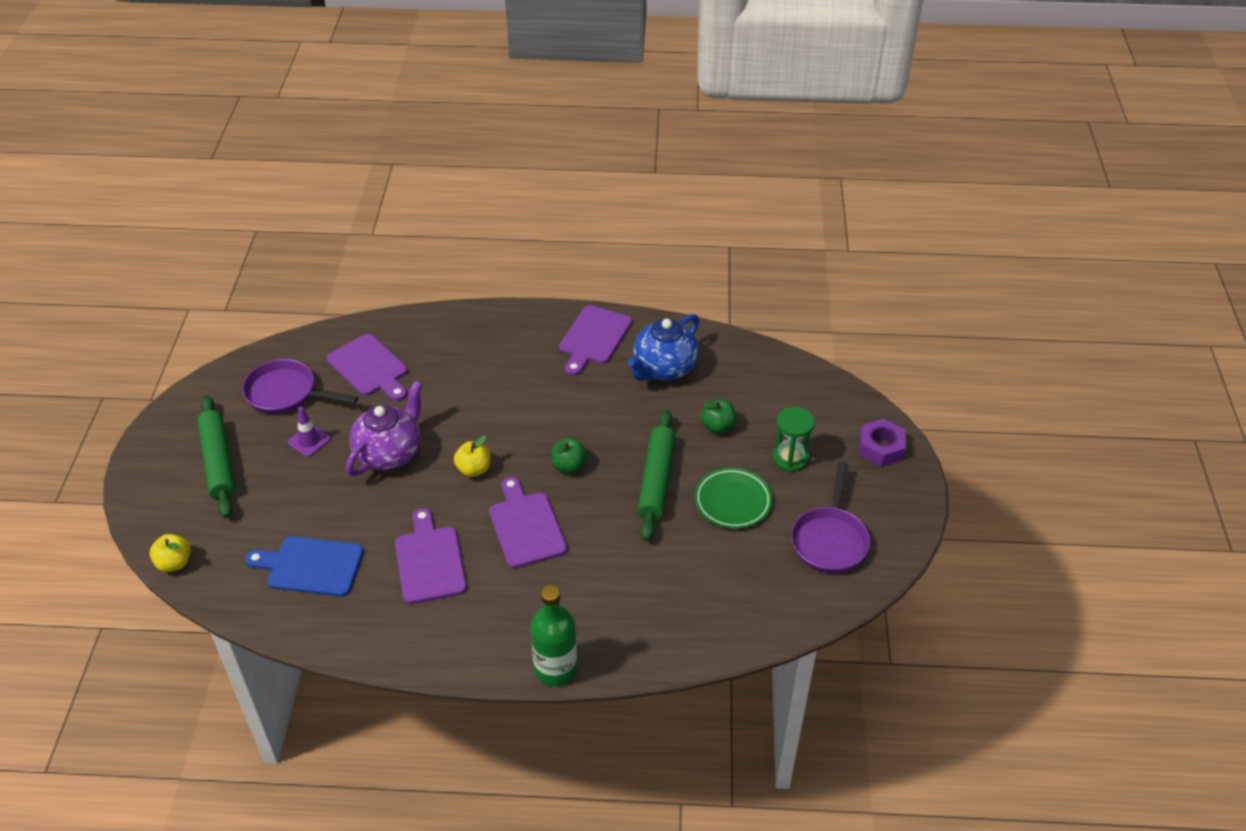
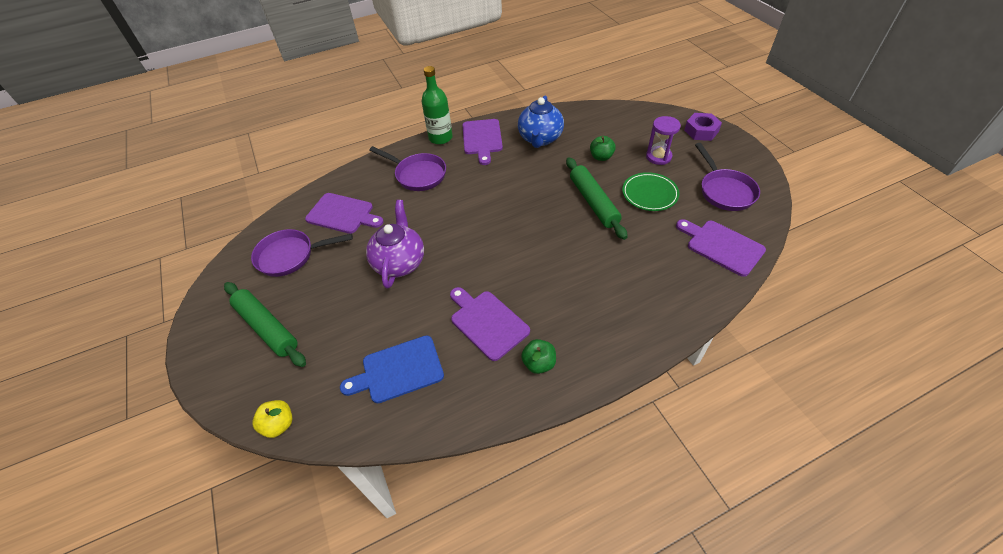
camera: 25 degrees left, 5 degrees up
(309, 441) = (331, 280): purple traffic cone -> none
(474, 469) = (469, 247): yellow apple -> none
(483, 354) = (418, 175): none -> purple pan
(526, 526) = (535, 267): purple cutting board -> purple cutting board (721, 246)
(555, 669) = (639, 354): green bottle -> green bottle (440, 138)
(569, 466) = (531, 217): green apple -> green apple (539, 363)
(790, 458) = (658, 157): green hourglass -> purple hourglass

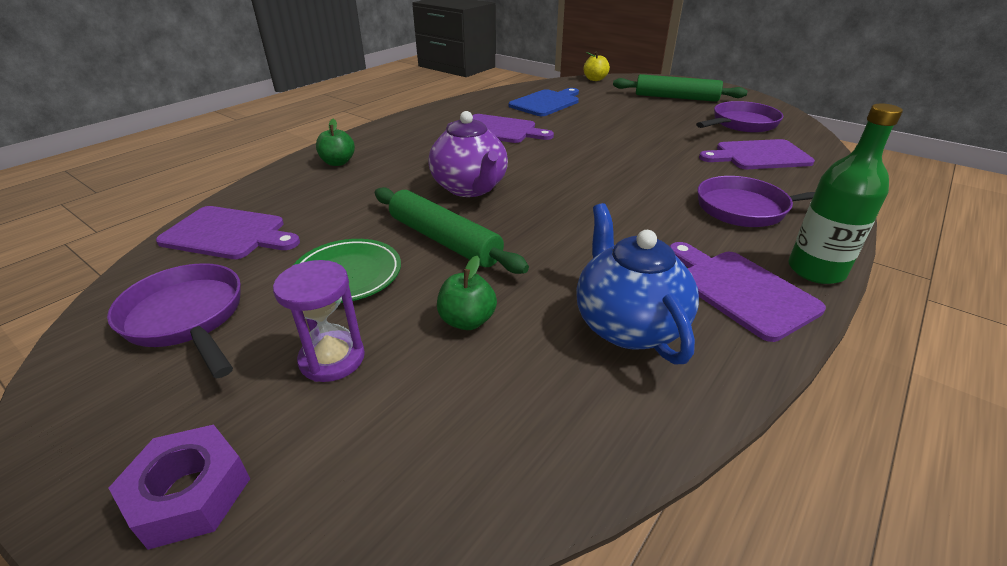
camera: 150 degrees right, 15 degrees down
(400, 262) = (631, 141): purple teapot -> purple teapot (470, 188)
(539, 363) = (436, 123): green apple -> green apple (338, 162)

